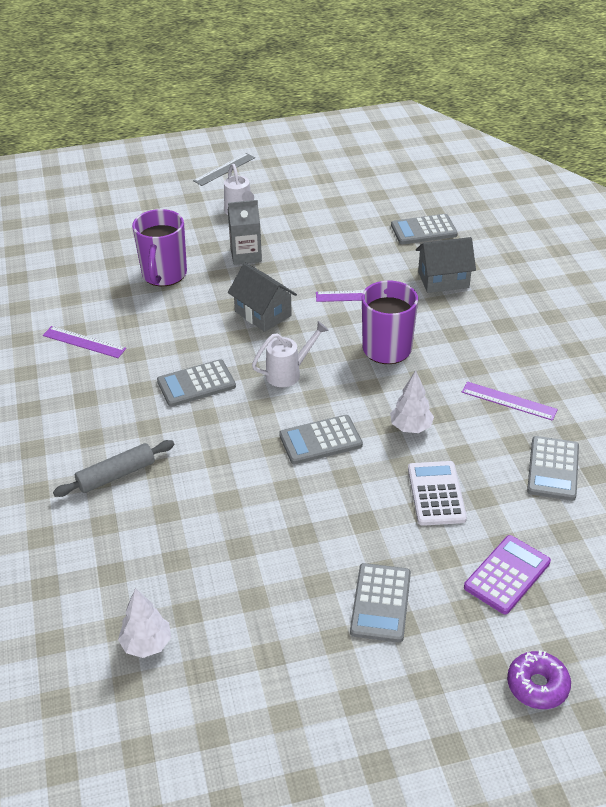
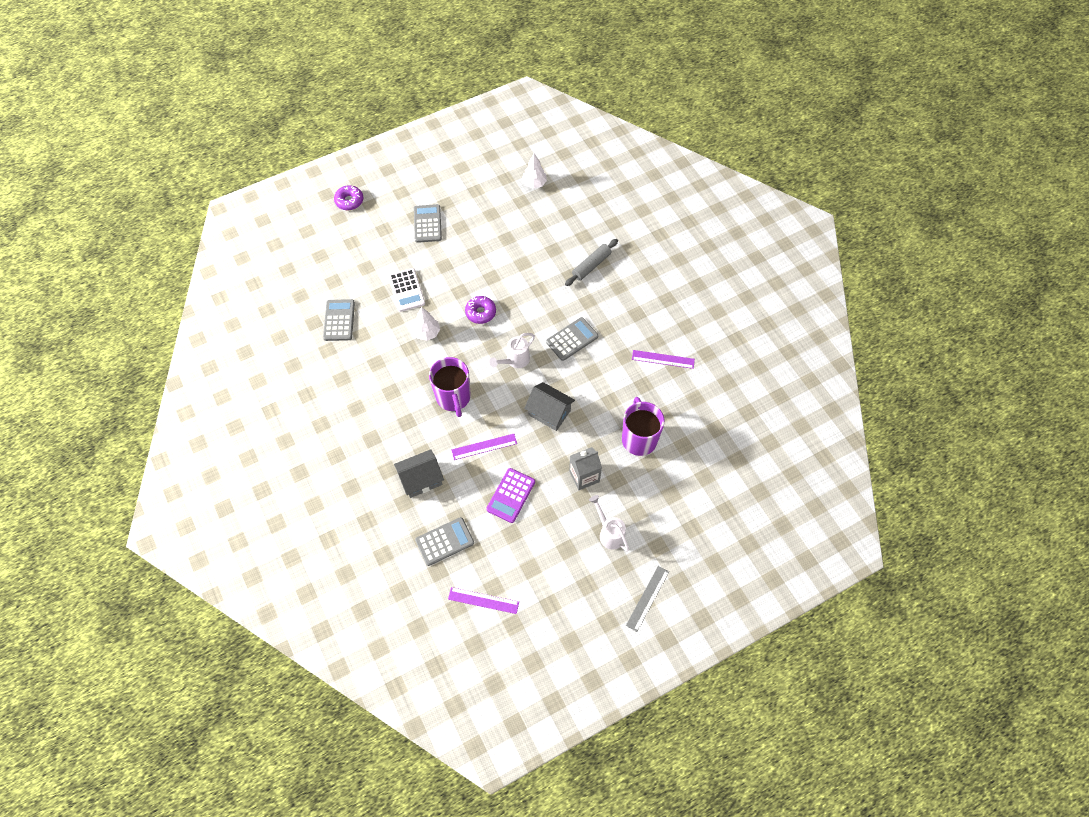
camera: 165 degrees right, 20 degrees up
(320, 440) = (480, 312): grey calculator -> purple donut
(507, 575) = (364, 250): purple calculator -> purple calculator (510, 495)
(509, 401) = (366, 367): purple ruler -> purple ruler (483, 600)

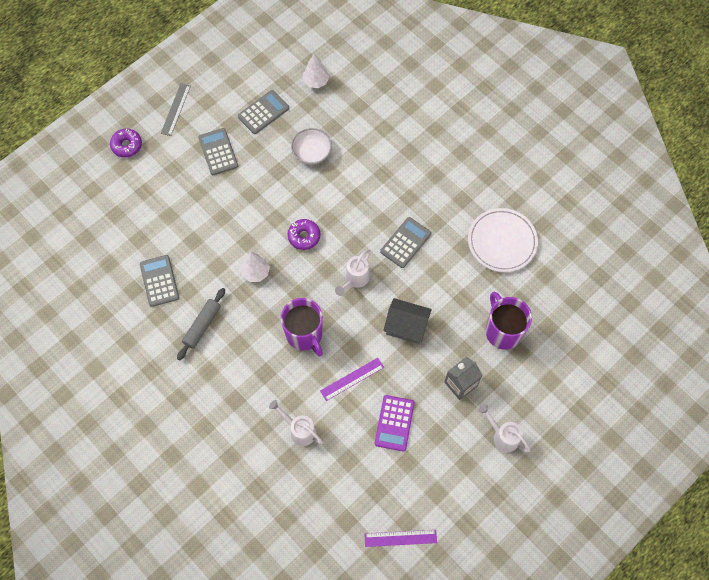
camera: 15 degrees left, 5 degrees up
(406, 290) = (219, 230): white calculator -> none
(421, 479) = (299, 430): grey house -> white watering can
(445, 541) = (343, 488): grey calculator -> grey calculator (263, 112)
(511, 242) = (312, 152): none -> white bowl
(591, 265) = (401, 158): grey rolling pin -> grey rolling pin (202, 326)
(647, 598) = (558, 492): grey ruler -> grey ruler (175, 109)
(663, 359) = (502, 241): purple ruler -> white plate

